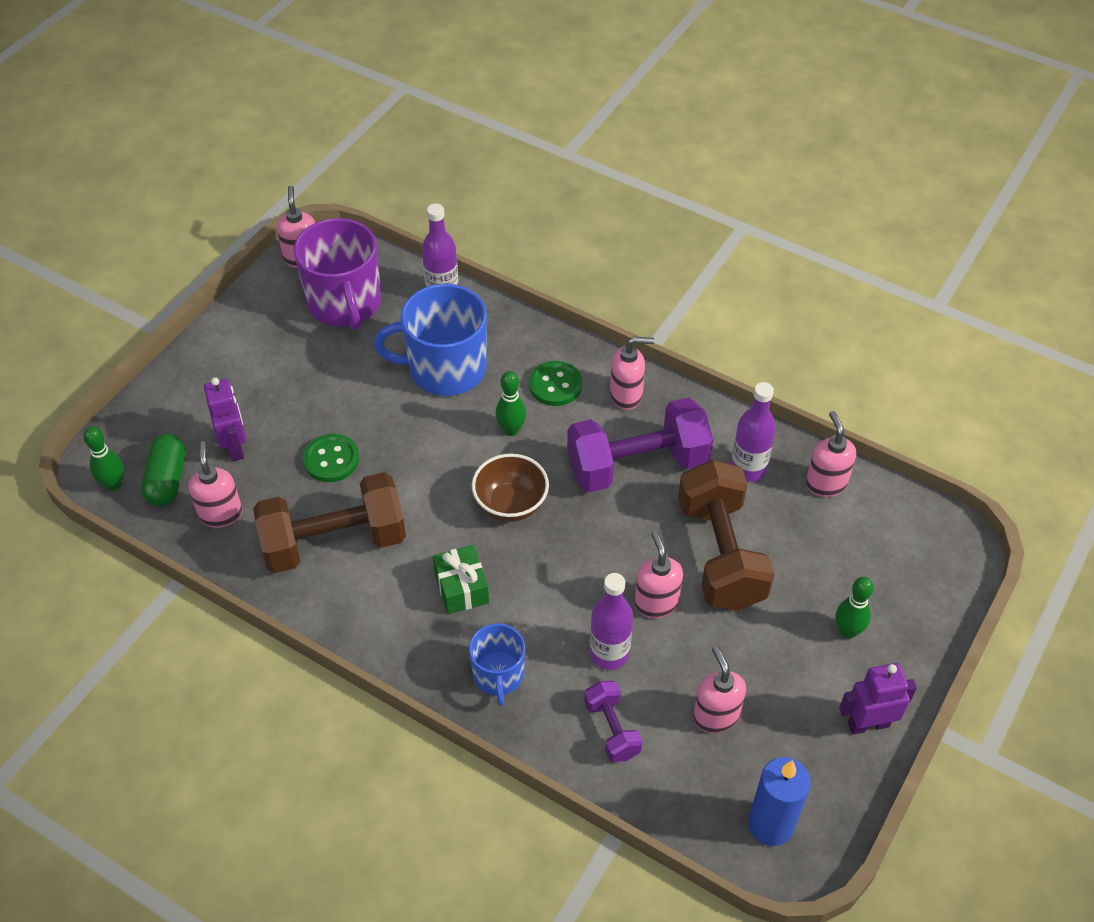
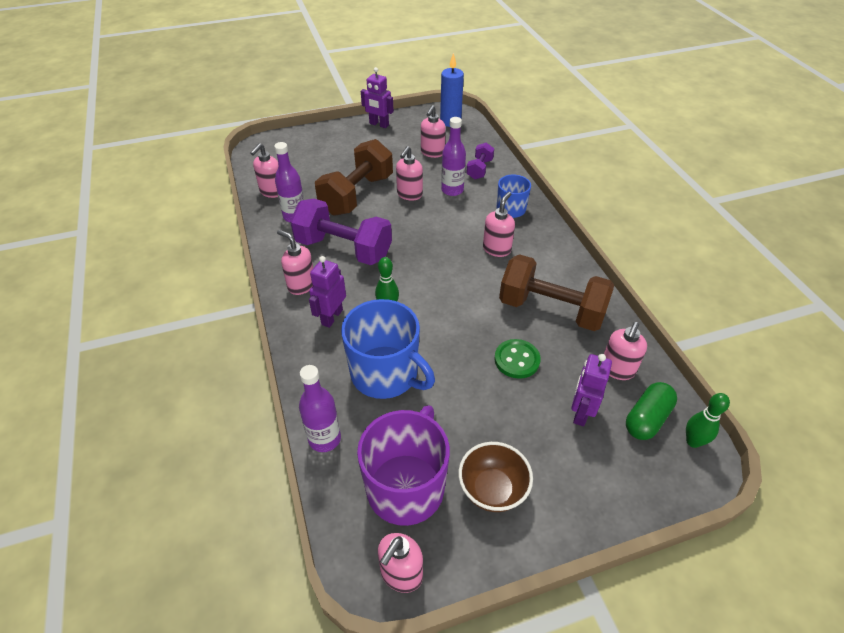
camera: 140 degrees left, 5 degrees down
(461, 588) = (496, 249): green gift -> pink soap dispenser
(511, 505) = (431, 270): brown bowl -> brown bowl (492, 490)
(555, 385) = (331, 317): green button -> purple robot
(847, 631) = (345, 147): green bowling pin -> none

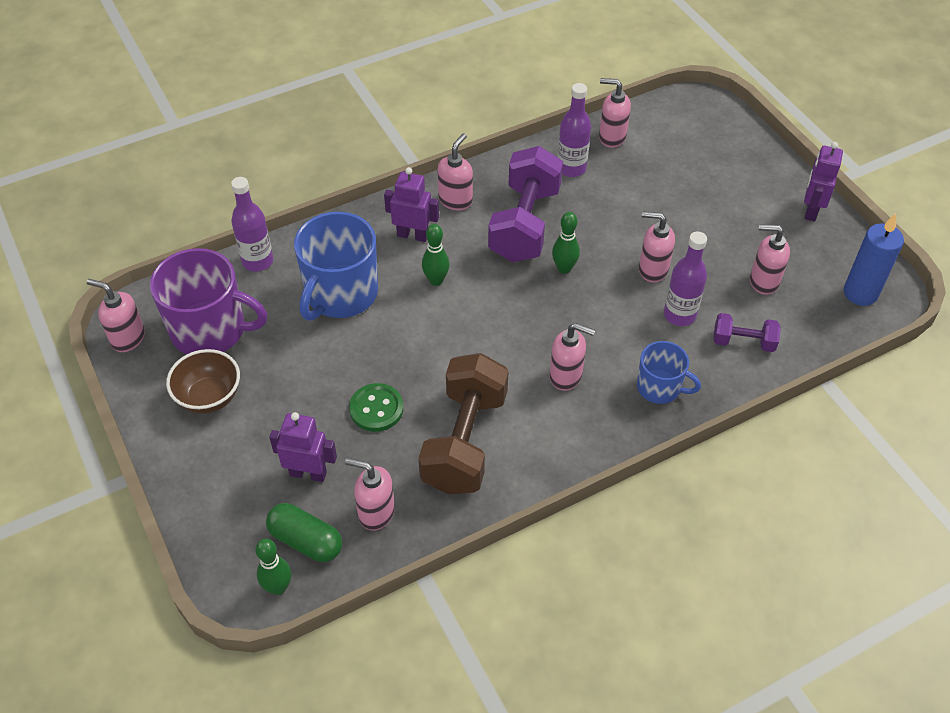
camera: 80 degrees right, 5 degrees up
(357, 195) = (633, 217): brown dumbbell -> none
(396, 235) = (564, 268): none -> green bowling pin

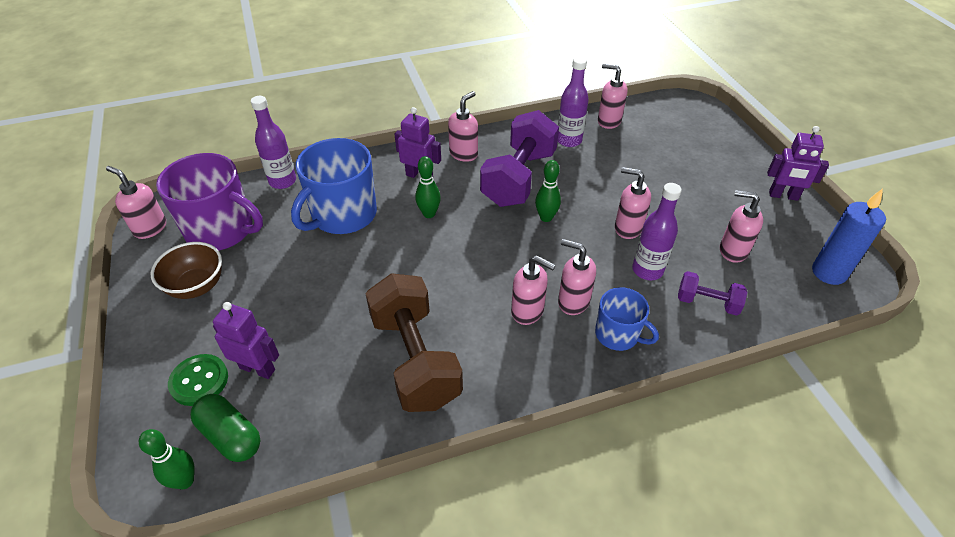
camera: 10 degrees right, 5 degrees down
(376, 409) = (341, 317): green button -> green button (199, 381)
(376, 512) = (308, 417): pink soap dispenser -> pink soap dispenser (573, 301)
(464, 441) = (415, 359): brown dumbbell -> brown dumbbell turned 45 degrees counterclockwise
(811, 210) = (783, 196): purple robot -> purple robot turned 105 degrees counterclockwise

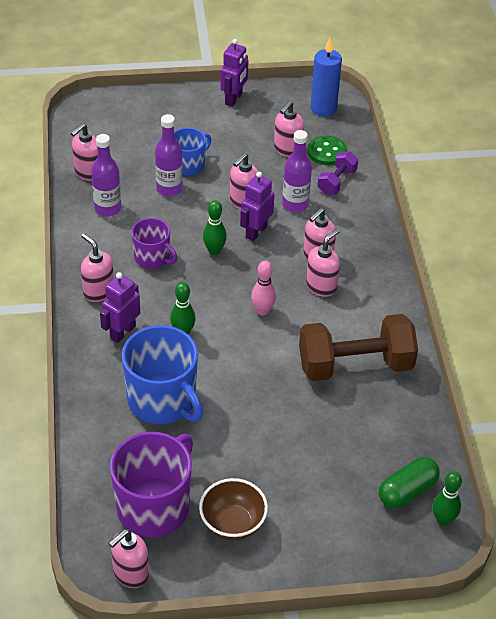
camera: 80 degrees left, 0 degrees up
(199, 381) = (349, 515): green button -> green button (327, 152)
(257, 368) = (343, 473): purple robot -> purple robot (256, 231)
(282, 181) = (89, 450): purple bottle -> purple bottle (169, 189)
(475, 267) = (262, 311): none -> pink bowling pin
(519, 178) = (152, 258): purple dumbbell -> purple mug
(618, 334) = (356, 240): blue mug -> blue mug (189, 165)

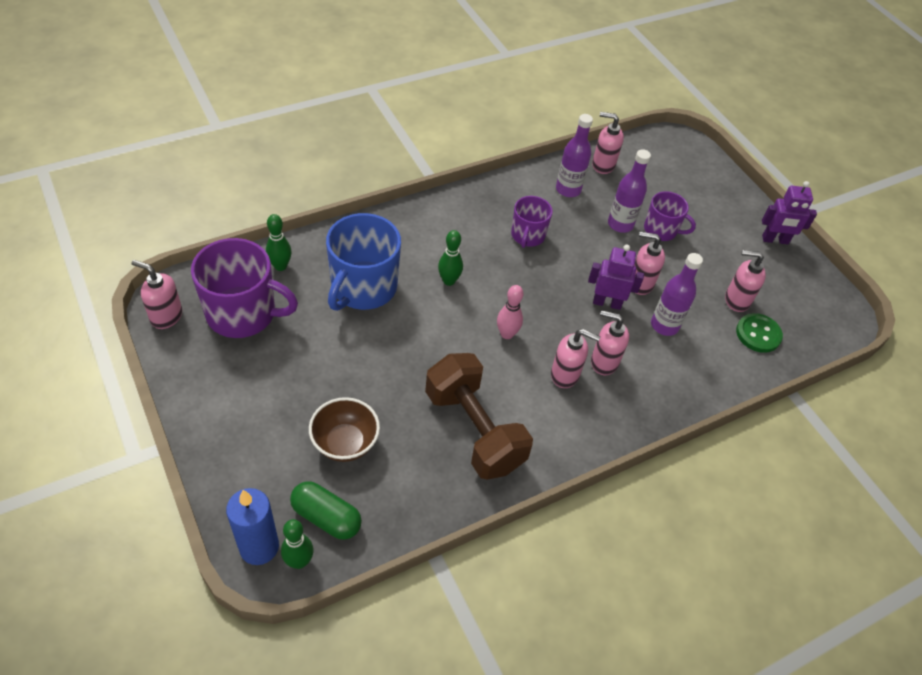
camera: 65 degrees right, 5 degrees up
(98, 292) = (467, 210): pink soap dispenser -> none
(122, 332) = (428, 239): purple robot -> none
(189, 165) = (661, 230): blue mug -> purple mug
(214, 251) = (562, 277): green bowling pin -> green bowling pin (280, 266)
(232, 524) = (240, 376): brown bowl -> brown bowl (345, 443)
(323, 108) = (820, 316): blue candle -> blue candle (259, 547)
(336, 182) = (720, 353): purple dumbbell -> none

